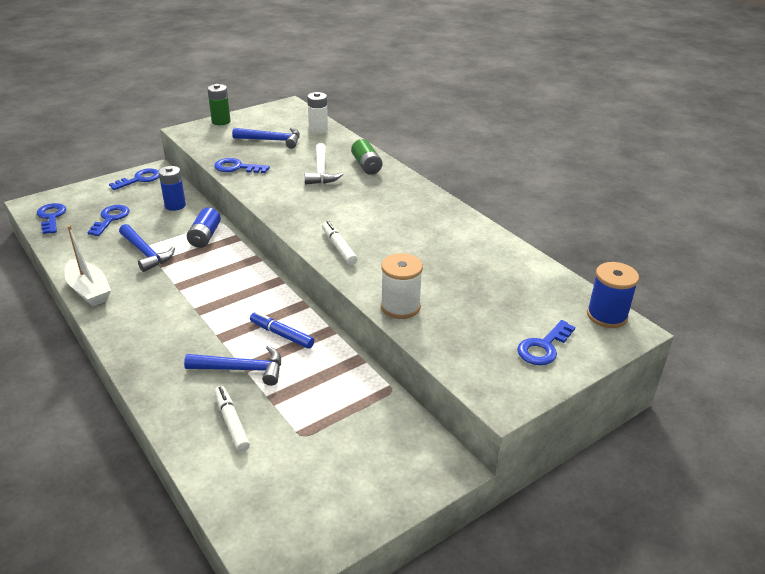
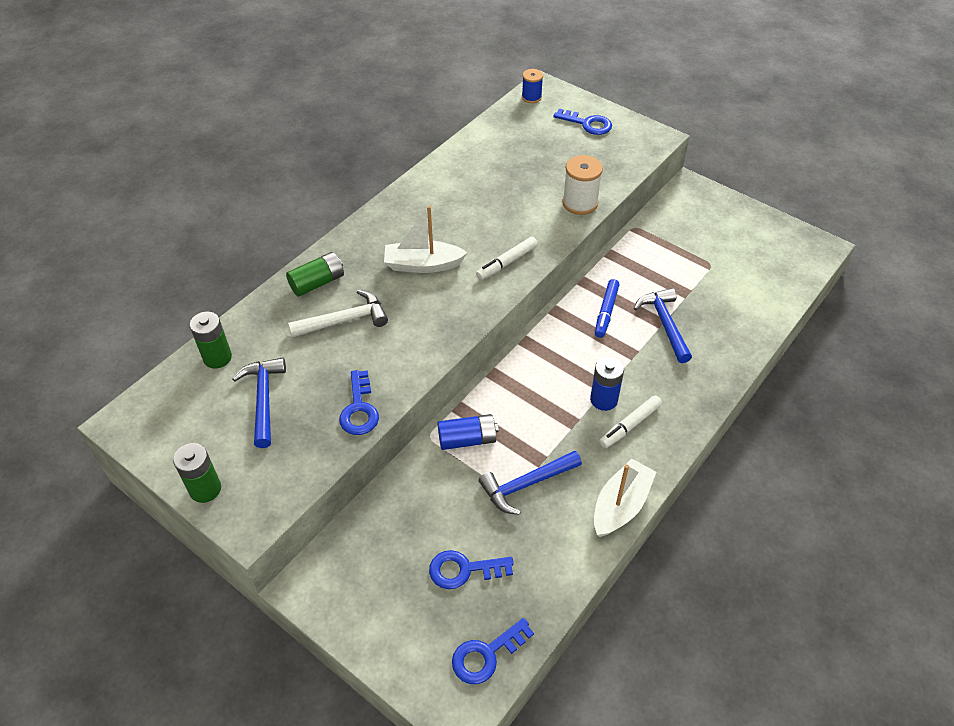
camera: 105 degrees left, 15 degrees up
(140, 179) = (340, 592): blue key -> none
(146, 253) = (526, 485): blue hammer -> blue hammer turned 150 degrees counterclockwise
(175, 205) = (403, 507): blue battery -> blue battery (604, 399)
(231, 422) = (725, 309): white marker -> white marker (630, 425)
(318, 130) = (217, 357): white battery -> green battery
(360, 208) = (423, 265): none -> white boat
(607, 316) = (531, 97): blue spool -> blue spool, size x0.64

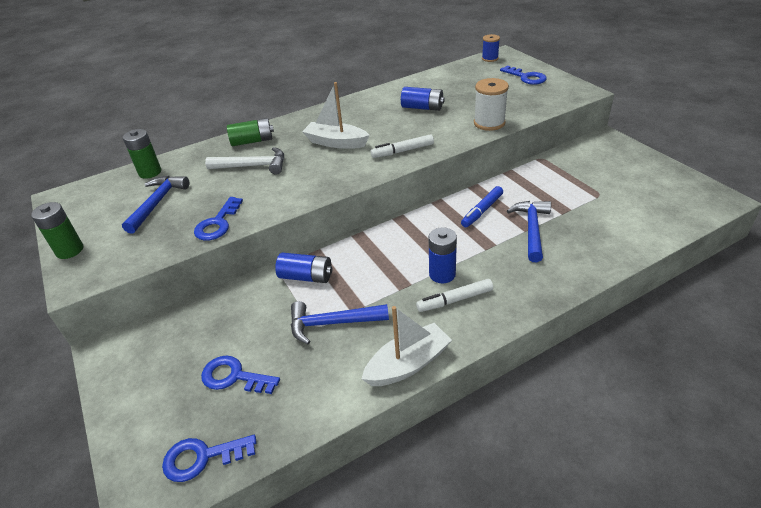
camera: 25 degrees right, 10 degrees down
(493, 192) = (422, 108): none -> blue battery

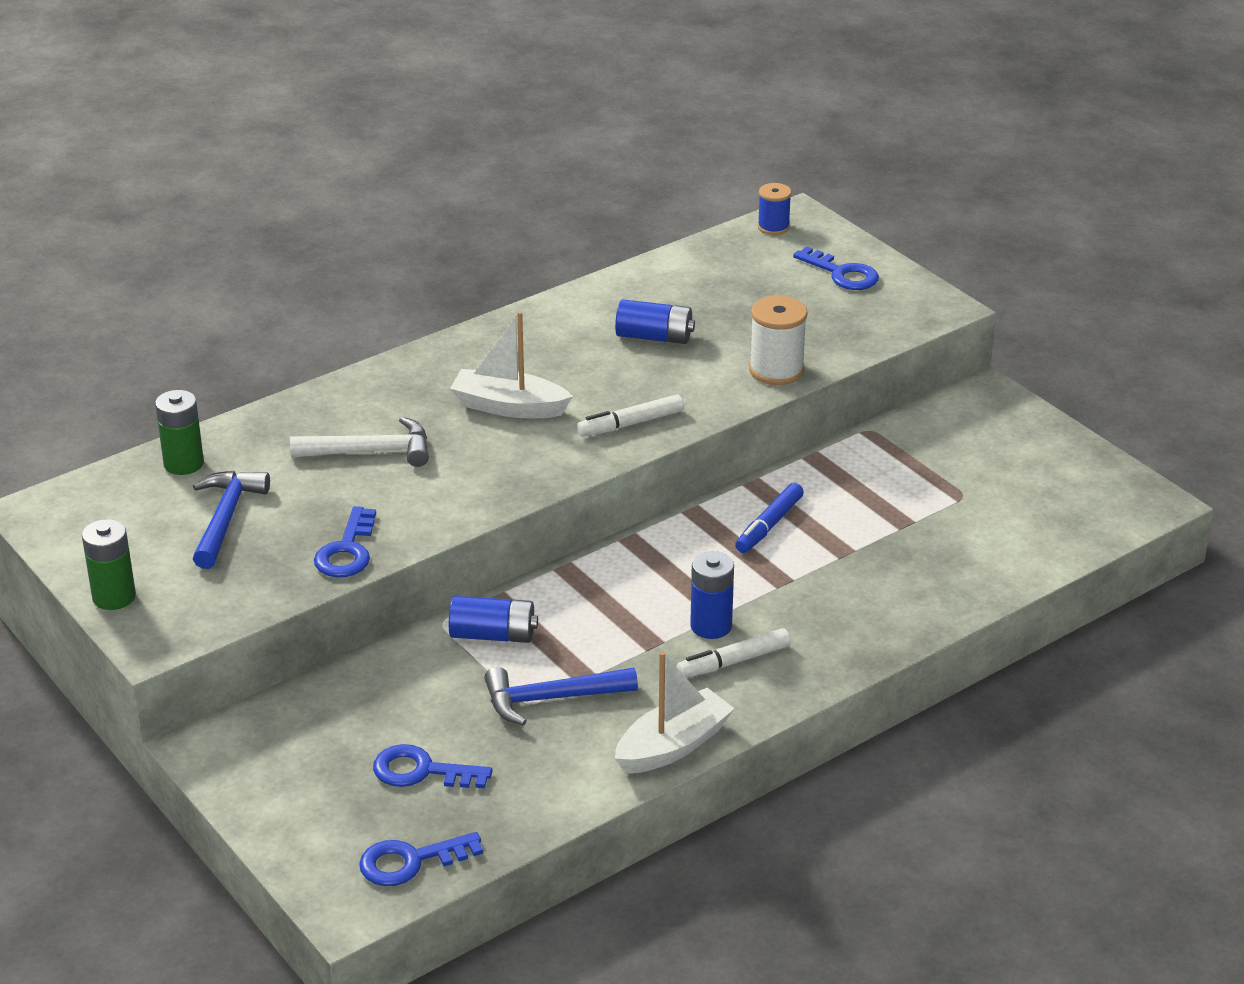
camera: 10 degrees left, 5 degrees down
(252, 141) = (352, 403): green battery -> none
(531, 229) = (850, 554): blue hammer -> none

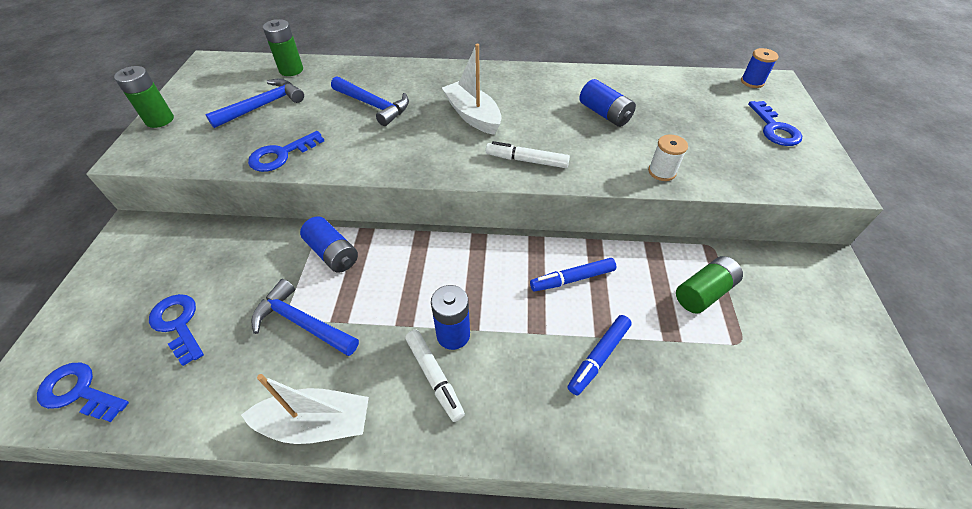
camera: 40 degrees right, 15 degrees up
(371, 451) = (374, 105): white hammer -> blue hammer
(733, 662) = (434, 377): white marker -> white marker turned 135 degrees counterclockwise
(776, 370) = (662, 172): white spool -> white spool, size x0.64
(858, 570) = (598, 357): none -> blue marker
(898, 473) = (703, 292): none -> green battery

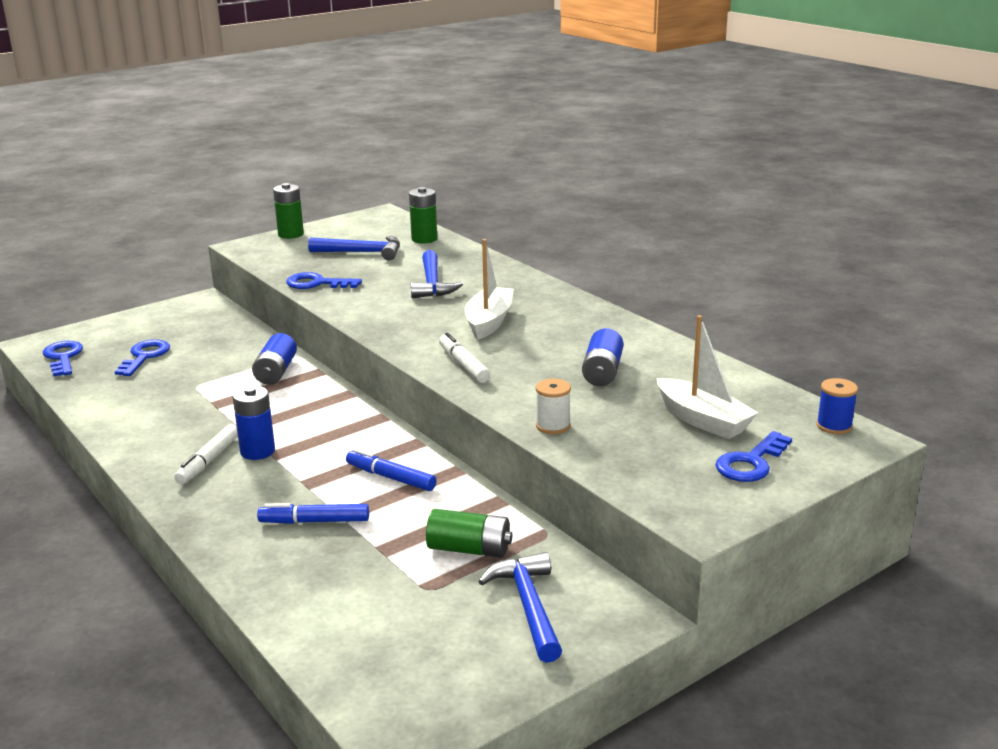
camera: 50 degrees right, 25 degrees down
(302, 323) = (196, 393): blue hammer -> blue hammer (528, 606)
(316, 423) = (121, 437): white boat -> white boat (702, 420)

